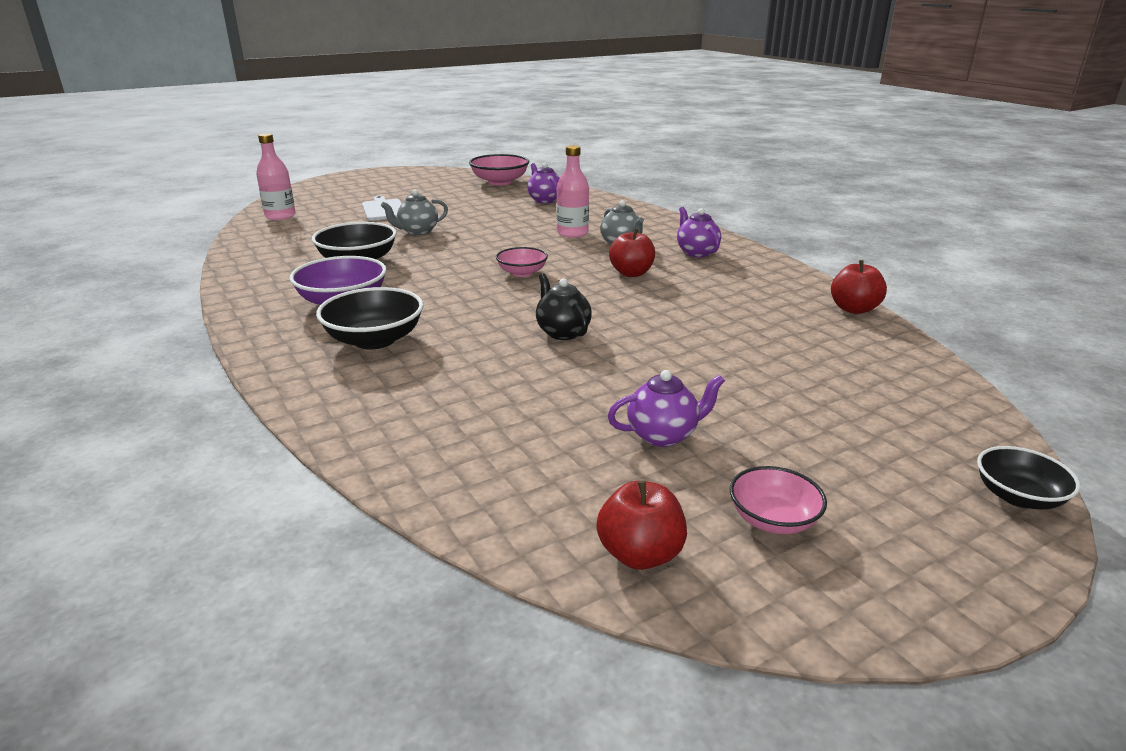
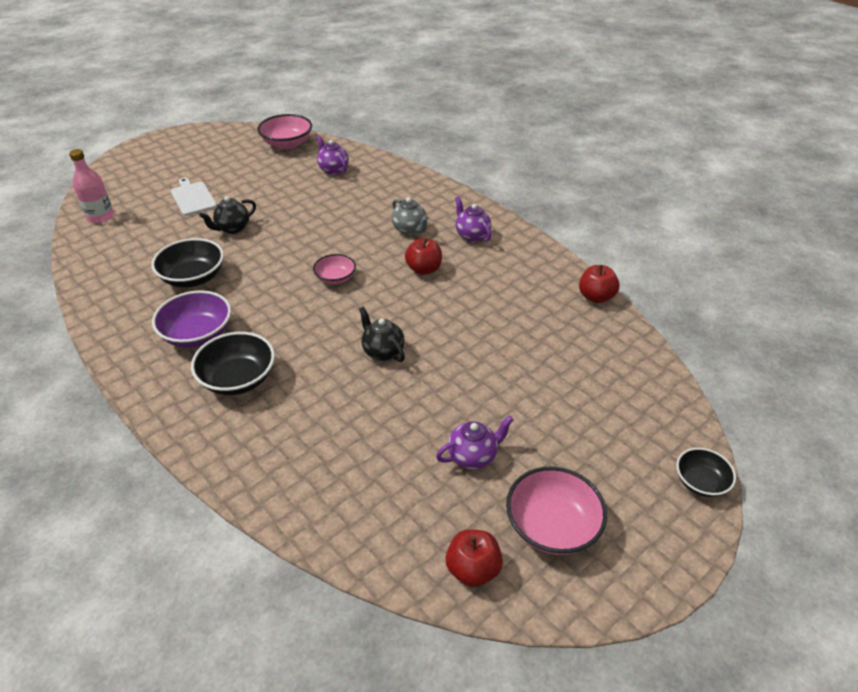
camera: 10 degrees left, 15 degrees up
(417, 231) = (233, 228): grey teapot -> black teapot
(572, 233) = (366, 217): pink bottle -> none
(773, 519) = (552, 526): pink bowl -> pink bowl, size x1.63

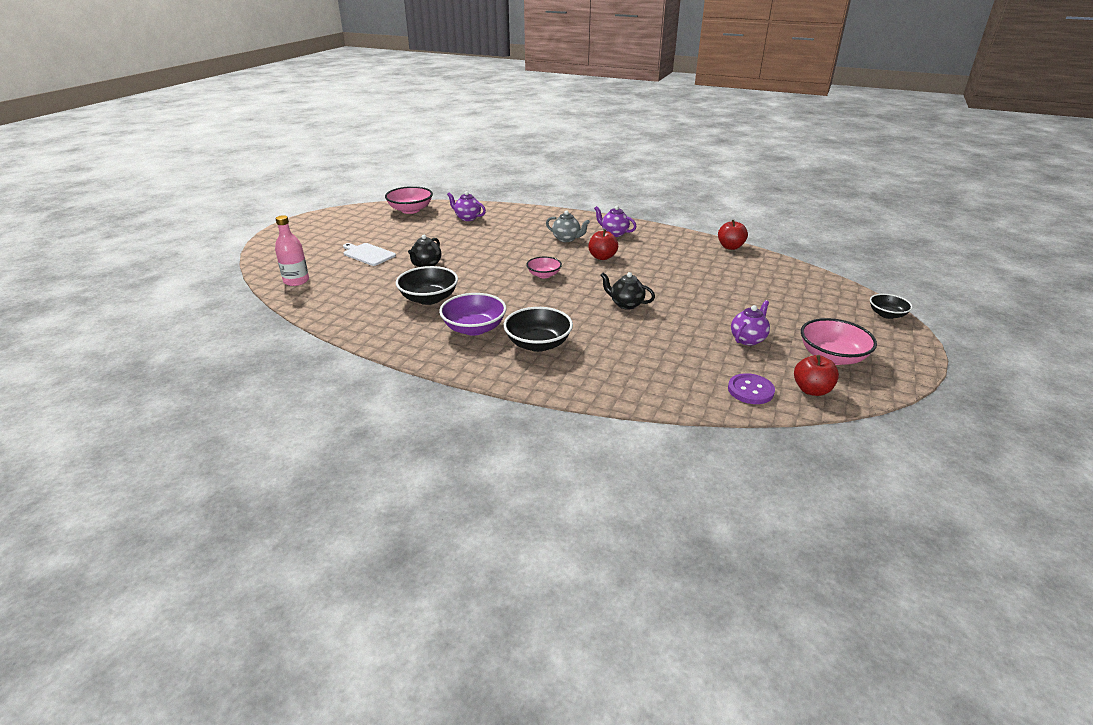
camera: 25 degrees left, 10 degrees down
(399, 539) = (750, 390): none -> purple button

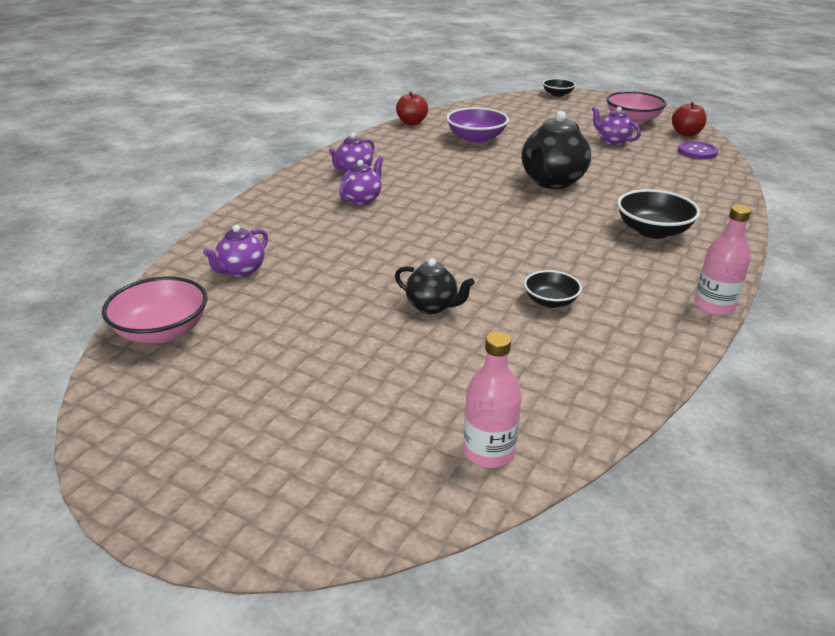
camera: 85 degrees left, 0 degrees up
(368, 254) = (375, 370): white cutting board -> none
(417, 358) = (714, 306): none -> pink bottle
(429, 298) = (550, 301): black bowl -> black bowl, size x0.61
(474, 328) = (628, 268): purple bowl -> purple bowl (476, 138)
(544, 275) = (475, 219): pink bowl -> none
(566, 239) = (362, 199): grey teapot -> purple teapot
(602, 257) = (426, 183): red apple -> none
(626, 304) = (552, 182): black teapot -> black teapot, size x1.76

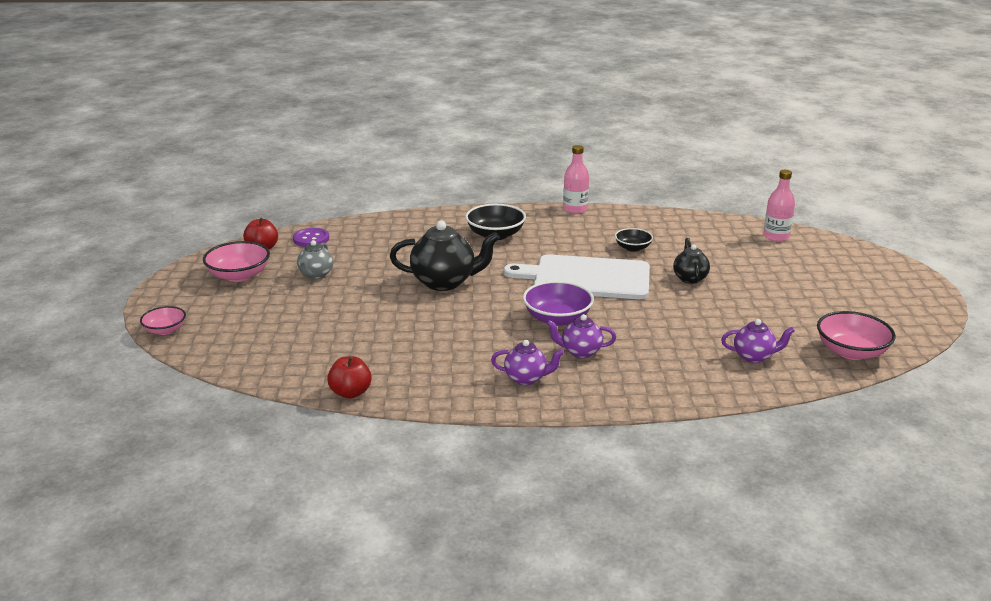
camera: 120 degrees left, 5 degrees down
(476, 138) = (368, 340): purple bowl -> purple bowl (557, 318)
(496, 246) = (586, 278): none -> white cutting board
(557, 94) = (165, 330): black bowl -> pink bowl
(612, 142) = (315, 275): purple teapot -> grey teapot

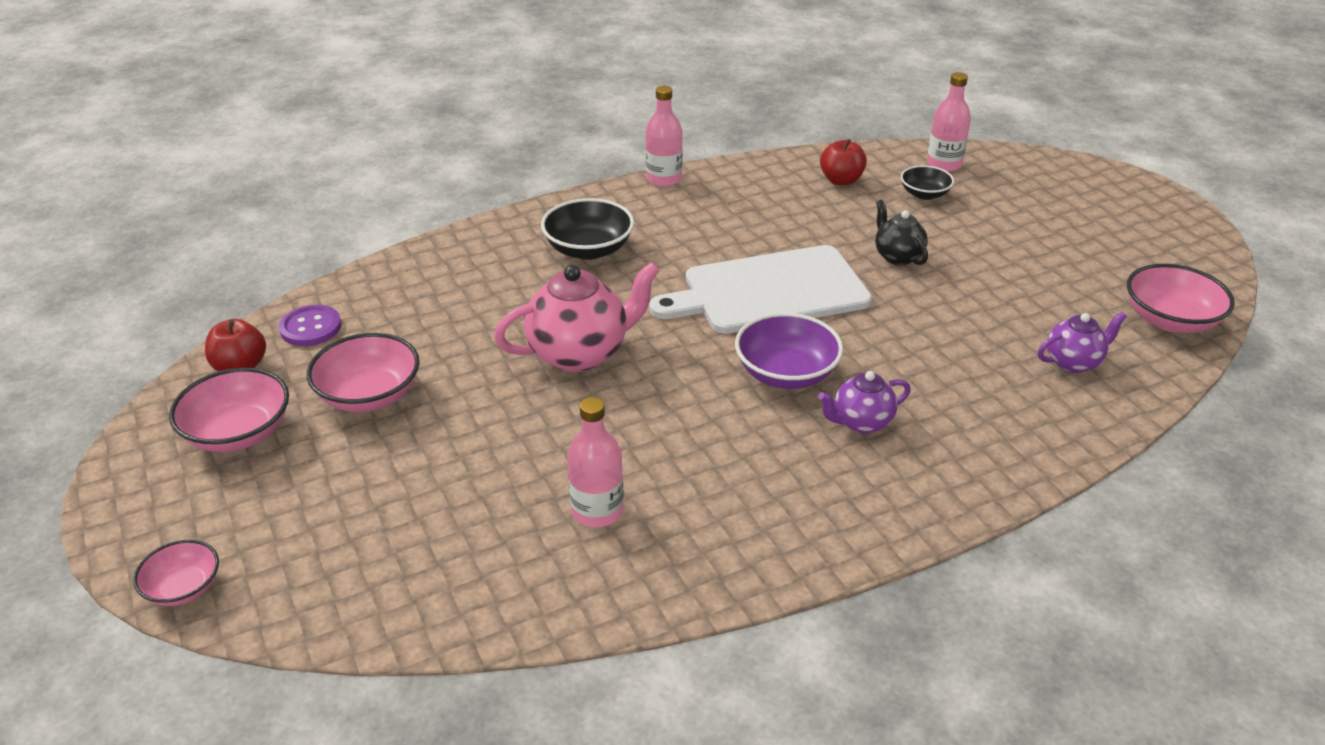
camera: 25 degrees left, 10 degrees up
(315, 275) = (369, 395): grey teapot -> pink bowl
(350, 393) = (596, 612): red apple -> red apple (841, 180)
(389, 352) = (597, 511): none -> pink bottle
(444, 282) = (580, 354): black teapot -> pink teapot
(526, 378) = (828, 494): purple teapot -> none
(633, 248) = (789, 225): black bowl -> black bowl (924, 194)

